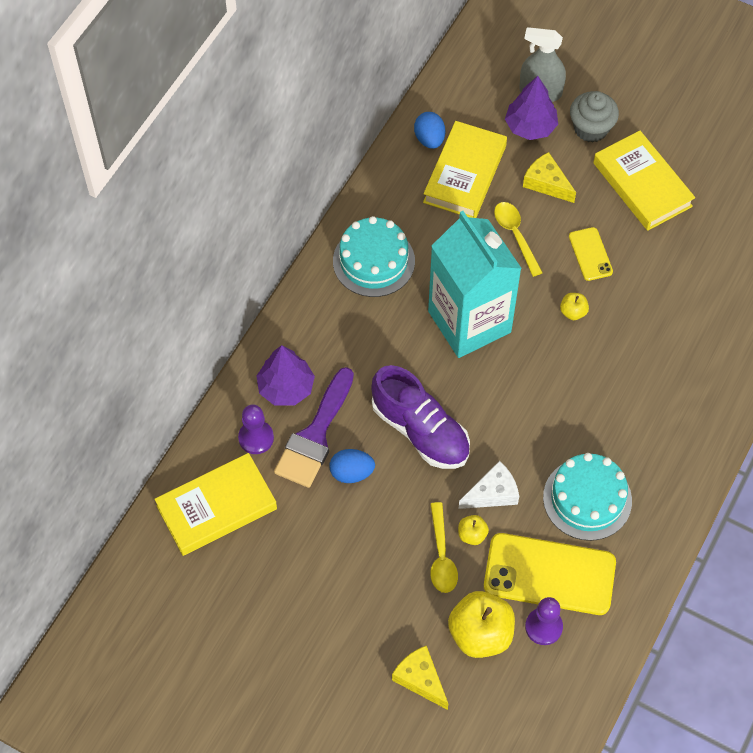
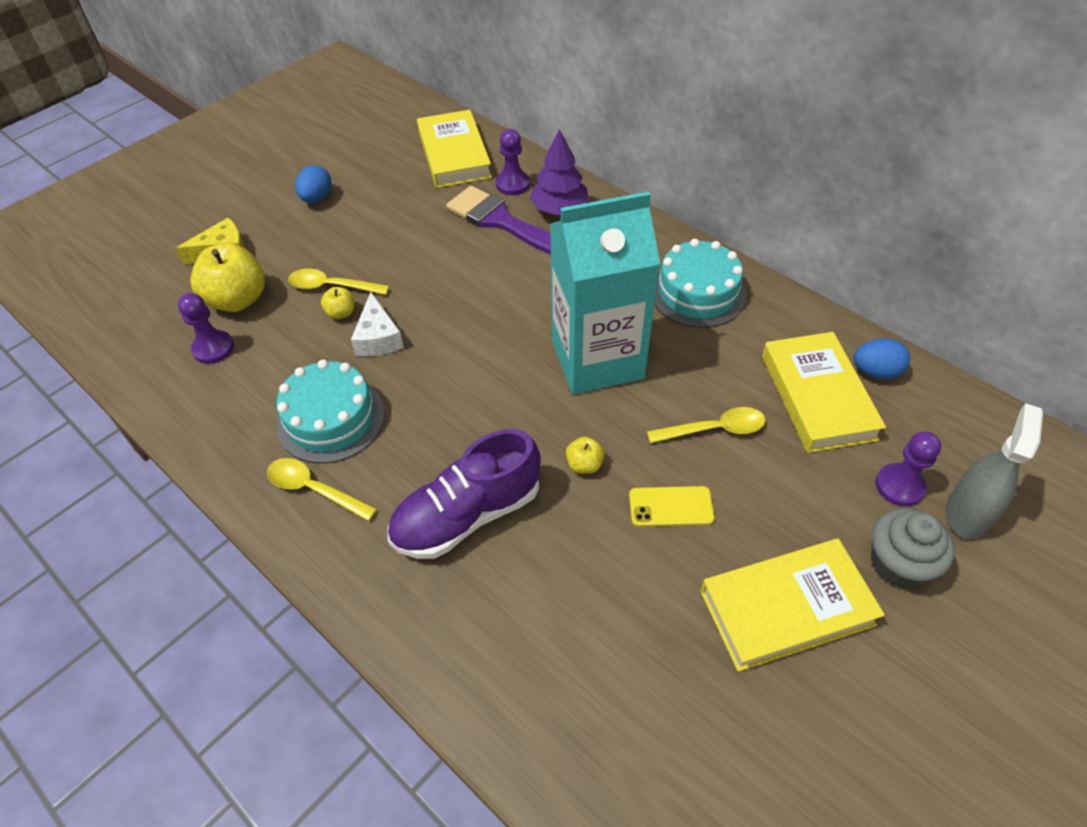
camera: 105 degrees right, 10 degrees down
(351, 473) = (450, 239): blue egg -> blue egg (317, 198)
(420, 430) = (475, 295): purple shoe -> purple shoe (467, 515)
(465, 174) = (817, 396): yellow book -> yellow book turned 45 degrees clockwise
(530, 126) = (899, 486): purple tree -> purple pawn
(546, 183) = (797, 483): yellow cheese -> none
(549, 574) = (264, 365): yellow phone -> none
(653, 486) = (314, 489): none -> yellow spoon

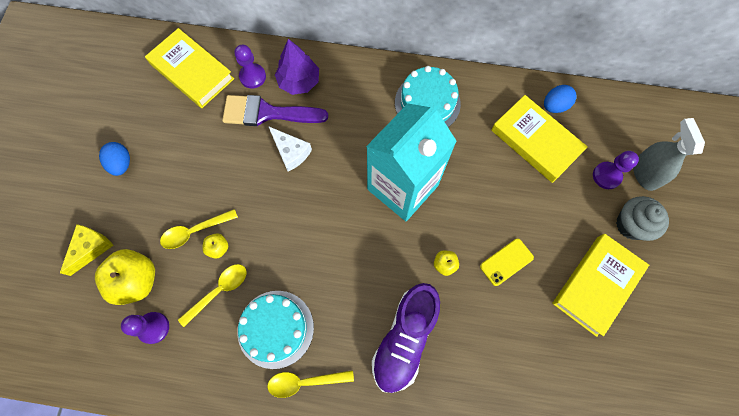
camera: 35 degrees left, 20 degrees up
(378, 338) = (258, 252): white cheese -> white cheese (291, 152)
(714, 429) = (497, 197): yellow spoon -> yellow spoon (219, 291)

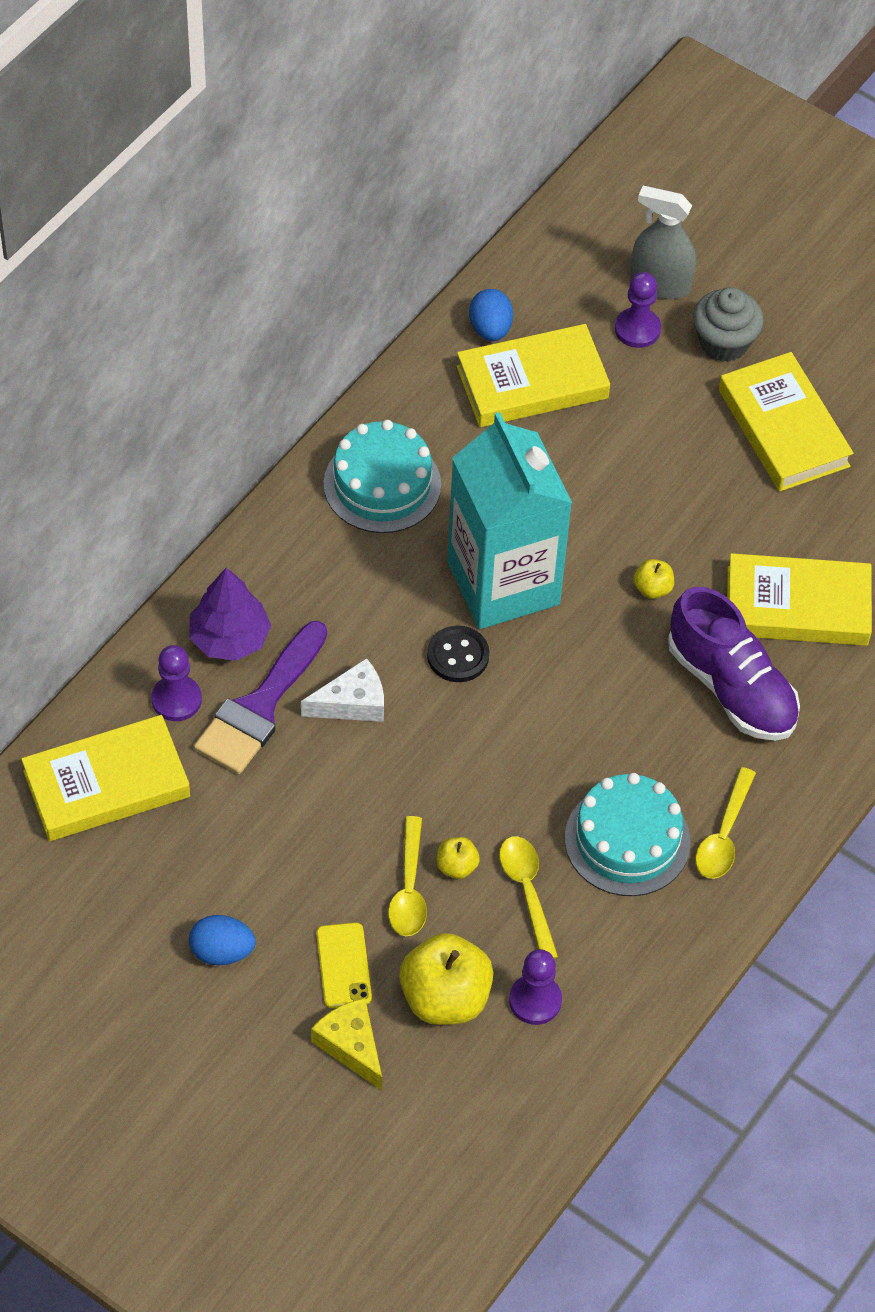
camera: 65 degrees left, 15 degrees down
(346, 187) = (458, 656): none -> black button
(480, 351) = (797, 606): none -> yellow book
(506, 262) = (691, 513): yellow phone -> yellow phone (343, 966)

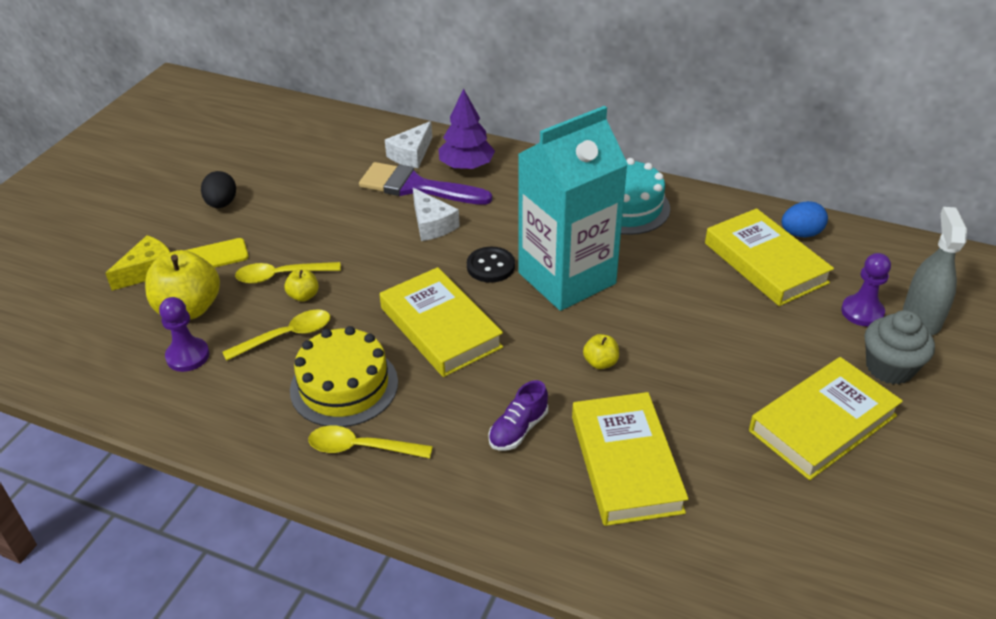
camera: 80 degrees right, 15 degrees down
(106, 784) = (341, 140): yellow book -> yellow book (440, 327)
(176, 699) = (411, 154): purple pawn -> white cheese
(222, 951) = (222, 204): blue egg -> black egg
(627, 840) = (344, 386): turquoise cake -> yellow cake
(731, 687) = (518, 429): purple shoe -> purple shoe, size x0.51

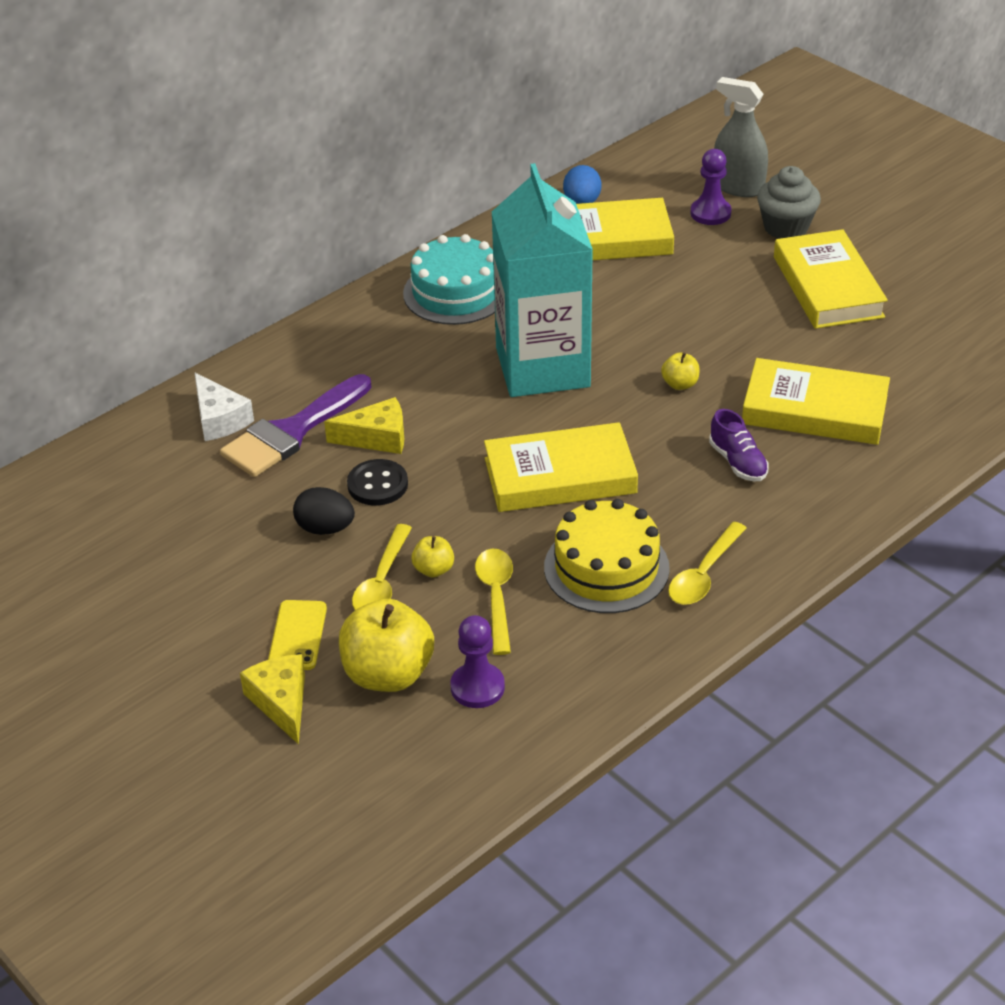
camera: 65 degrees left, 0 degrees up
(222, 204) = (186, 610): black egg -> black egg (325, 528)
(432, 224) = (377, 437): white cheese -> yellow cheese
(466, 166) = (283, 381): purple tree -> none
(490, 266) = (485, 414): black button -> black button (377, 484)

